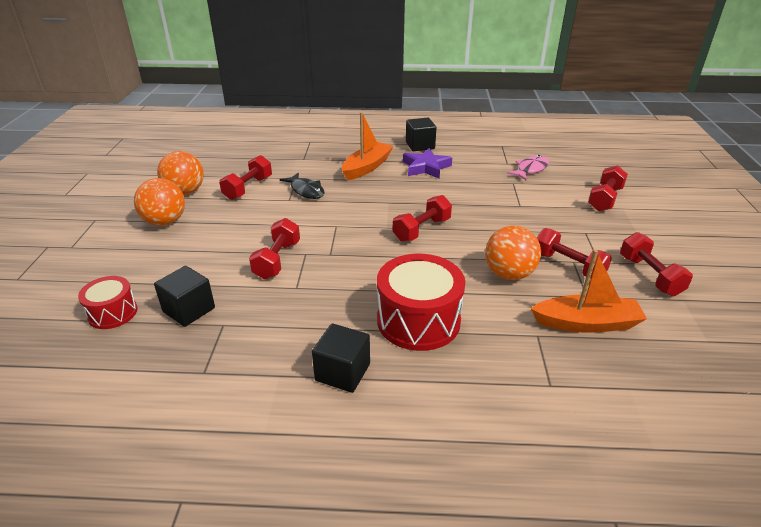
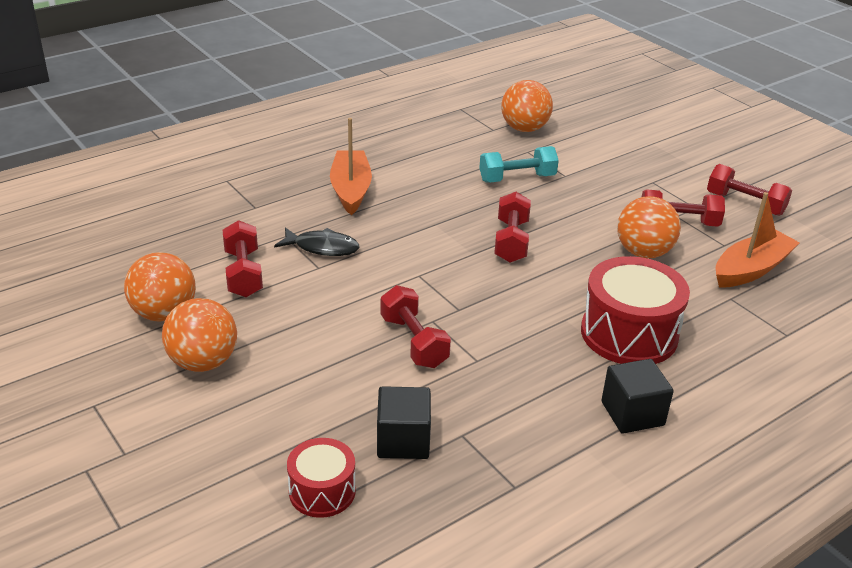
camera: 40 degrees left, 0 degrees up
(420, 145) = (372, 138): black cube -> none
(426, 167) = (417, 165): purple star -> none
(481, 195) = (517, 178): none -> turquoise dumbbell
(530, 169) = (524, 129): pink fish -> orange ball
(604, 199) = (628, 139): red dumbbell -> none

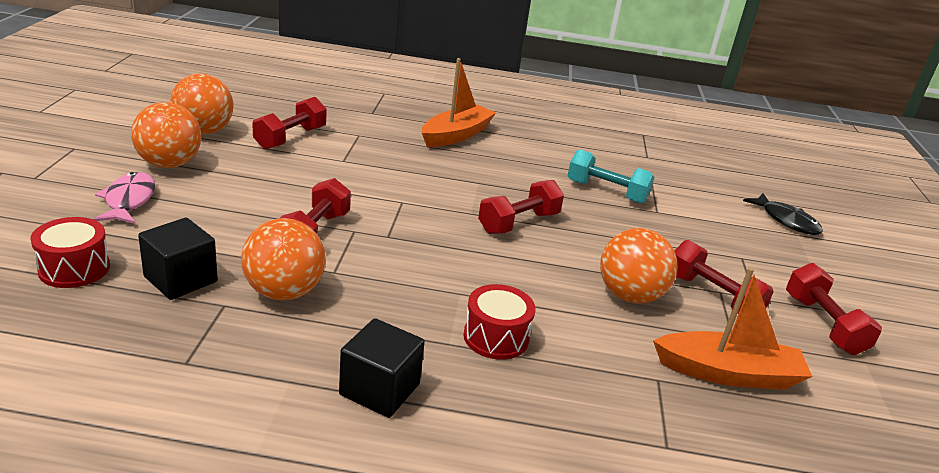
camera: 40 degrees right, 5 degrees down
(242, 414) = (129, 200): none -> pink fish
(322, 247) = (369, 152): black fish -> black fish (786, 221)
(524, 129) = (678, 168): orange ball -> orange ball (284, 292)
(629, 334) = (496, 337): red drum -> red drum, size x0.57

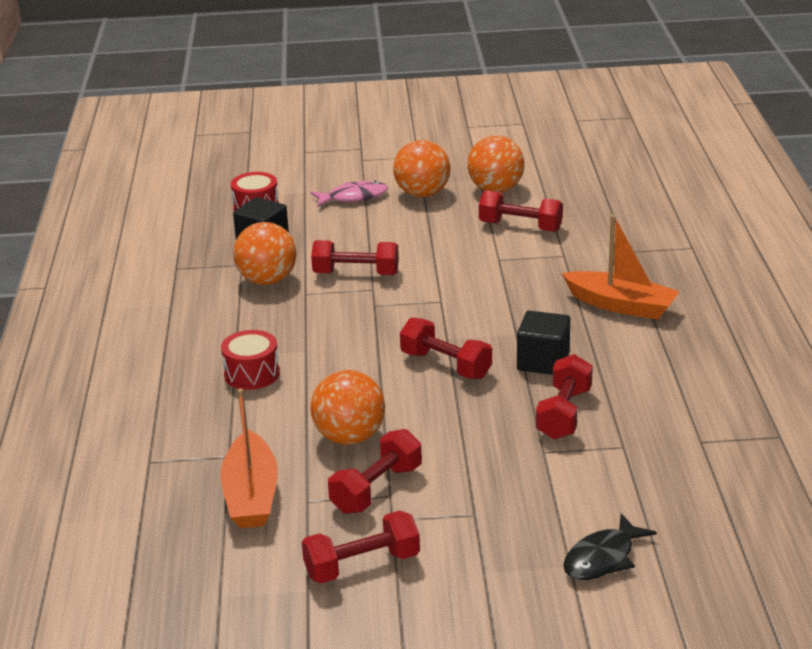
camera: 85 degrees right, 0 degrees up
(380, 389) = (173, 336): black cube -> black cube (543, 361)
(606, 192) = (564, 414): turquoise dumbbell -> red dumbbell

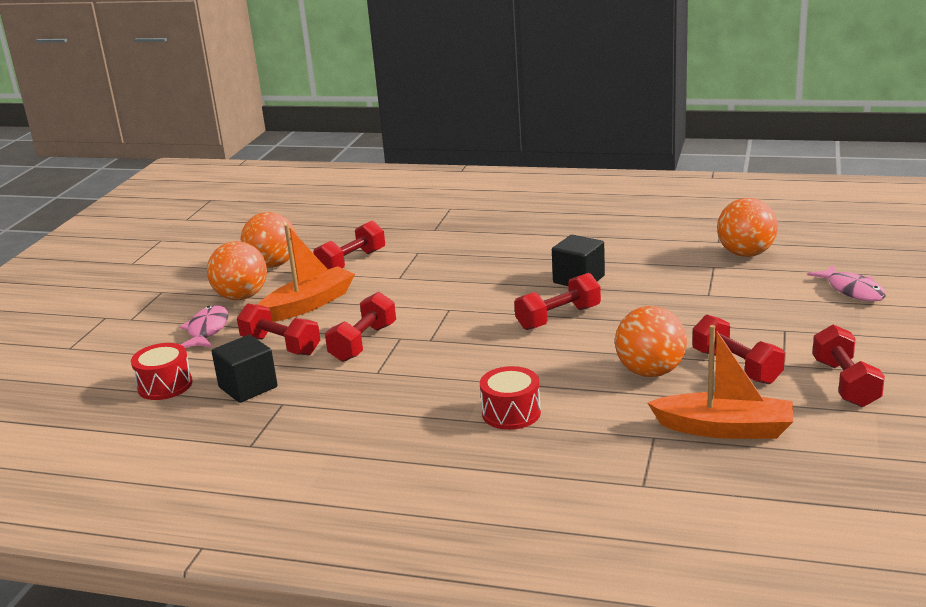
camera: 70 degrees left, 5 degrees down
(267, 280) = (332, 391): orange ball -> orange ball (746, 254)
(564, 414) = (659, 281): red dumbbell -> red dumbbell (281, 346)
(602, 558) = (852, 290): black fish -> pink fish
(621, 305) = (515, 242): orange boat -> orange boat (309, 304)

